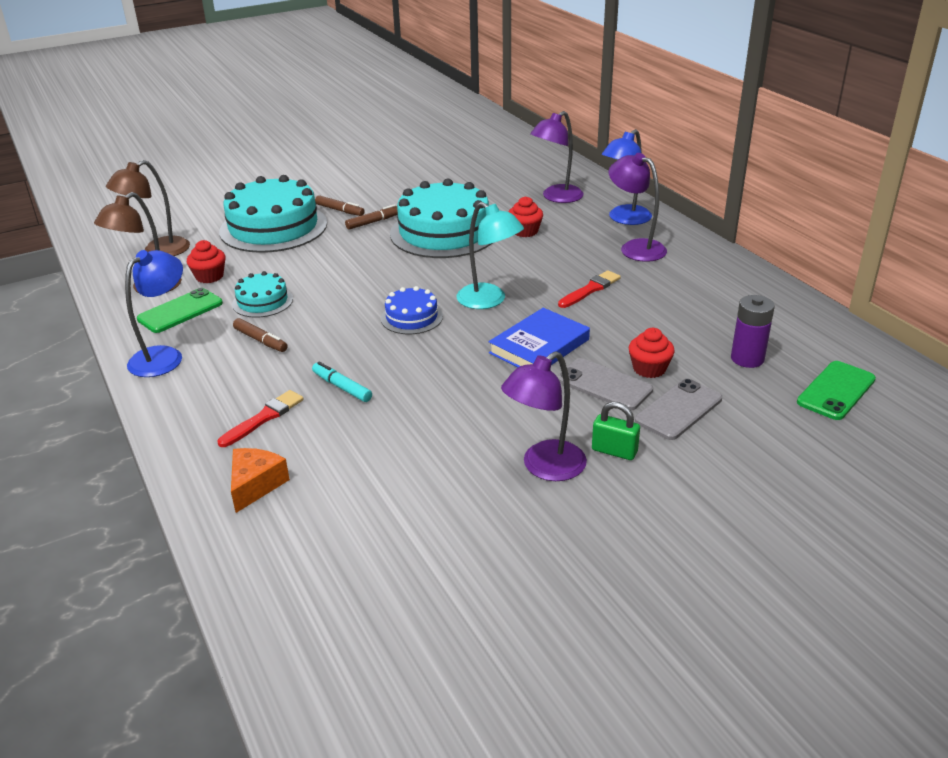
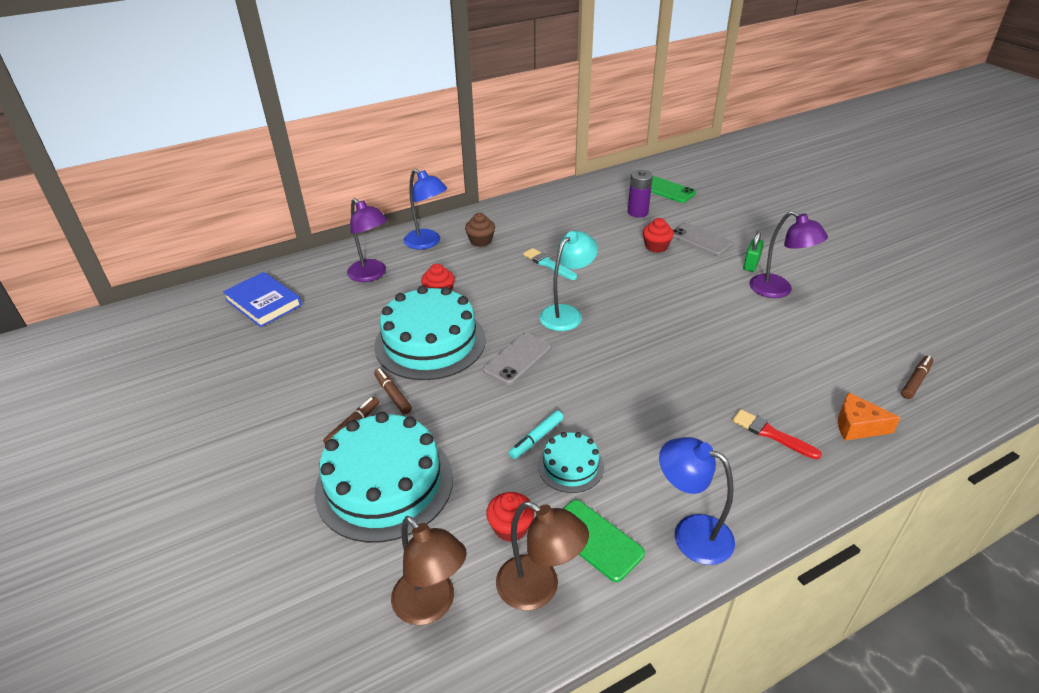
camera: 90 degrees left, 5 degrees up
(260, 340) = (648, 456): brown marker -> brown marker (915, 381)
(342, 387) = (714, 390): turquoise marker -> turquoise marker (536, 438)
(411, 317) = (597, 356): blue cake -> none
(539, 346) = (634, 289): blue book -> blue book (263, 303)
(590, 289) = (548, 264): red brush -> turquoise brush
(604, 385) = (679, 264): grey phone -> grey phone (518, 359)
(635, 248) = (481, 241): purple lamp -> brown cupcake

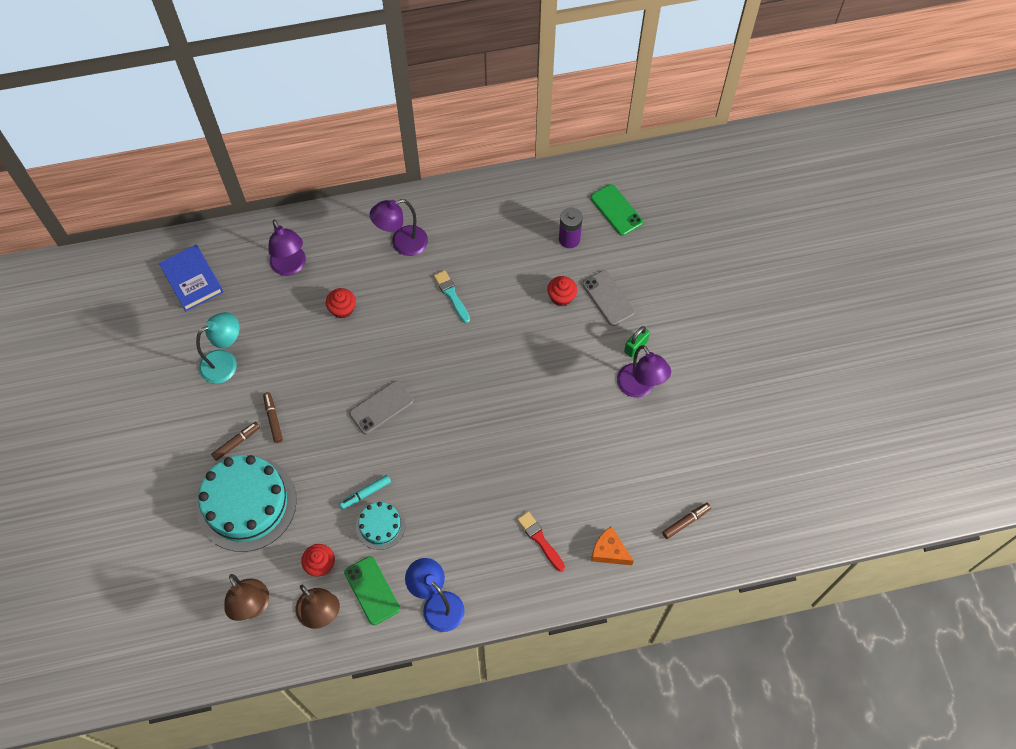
camera: 15 degrees right, 25 degrees up
(427, 243) = (352, 233): blue lamp -> none
(430, 342) = (317, 368): turquoise cake -> none
(481, 241) = (402, 244): brown cupcake -> purple lamp
(566, 313) = (441, 365): turquoise lamp -> turquoise lamp (226, 362)

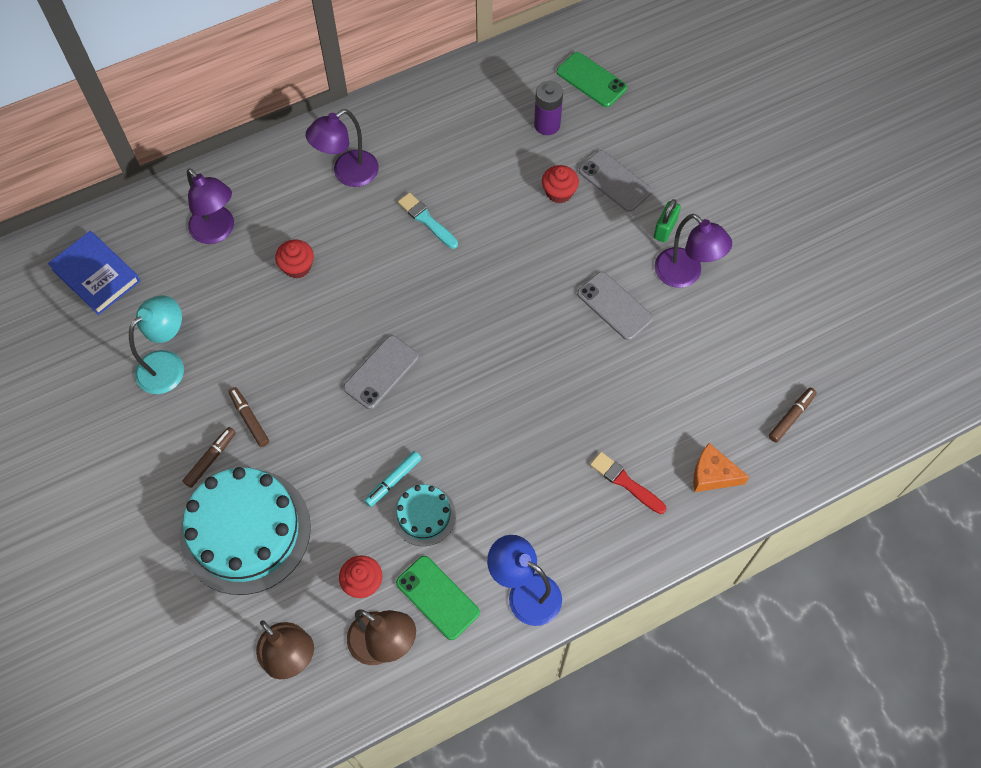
camera: 15 degrees left, 0 degrees up
(576, 399) = (614, 306): none -> grey phone

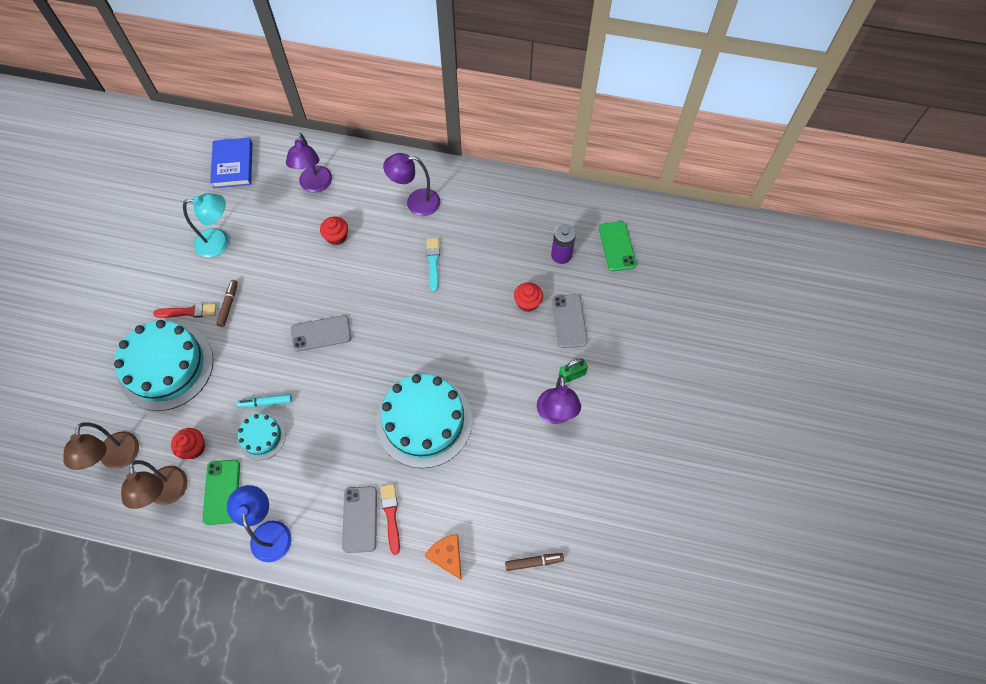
camera: 40 degrees right, 0 degrees up
(210, 459) = (188, 312): brown marker -> red brush
(570, 374) = (424, 421): none -> turquoise cake
(614, 306) = (492, 400): grey phone -> grey phone (360, 519)

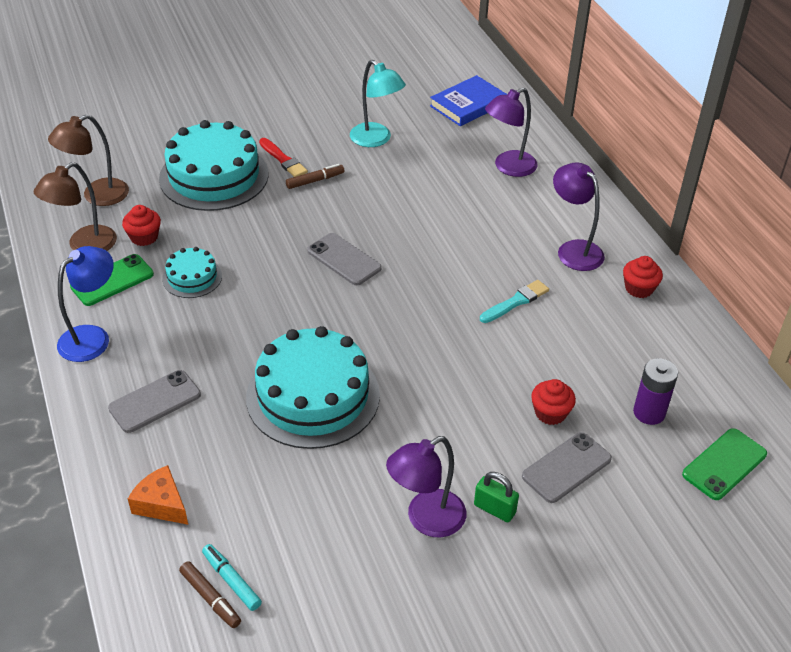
camera: 55 degrees right, 20 degrees down
(266, 402) = (232, 261): turquoise marker -> turquoise marker (231, 581)
(336, 237) = (466, 213): red cupcake -> red cupcake (639, 288)
(391, 515) = (177, 426): red brush -> none
(447, 556) = (161, 504): orange cheese -> orange cheese turned 75 degrees counterclockwise

